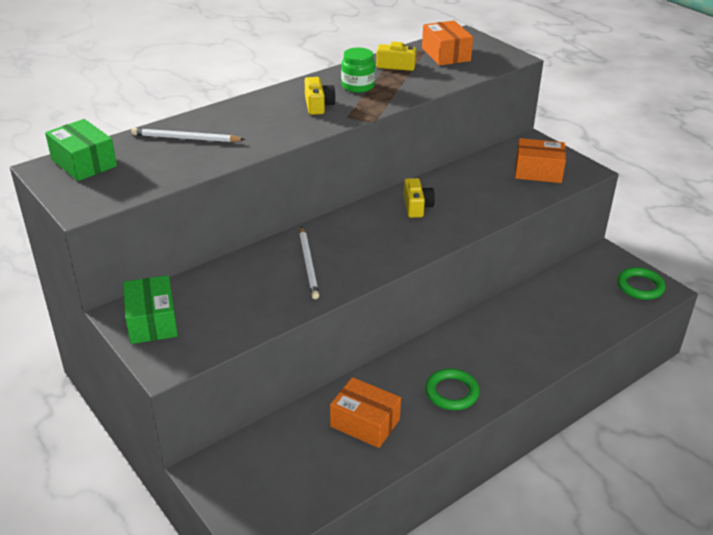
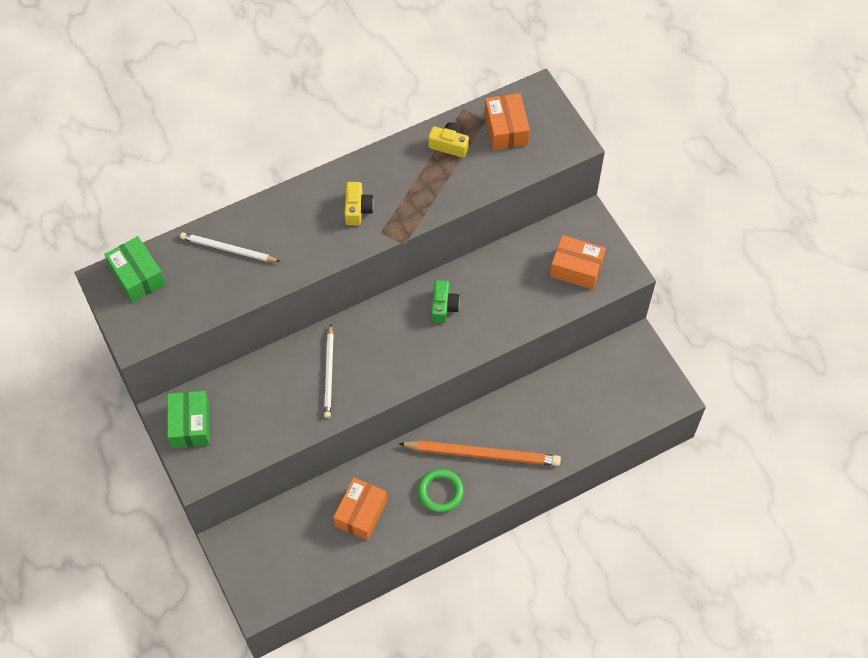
camera: 10 degrees right, 25 degrees up
(358, 86) = (402, 179): green jar -> none
(365, 423) = (361, 513): orange box -> orange box turned 75 degrees clockwise
(417, 206) = (443, 306): yellow camera -> green camera
(487, 355) = (483, 454): none -> orange pencil
(640, 286) = (653, 390): green ring -> none

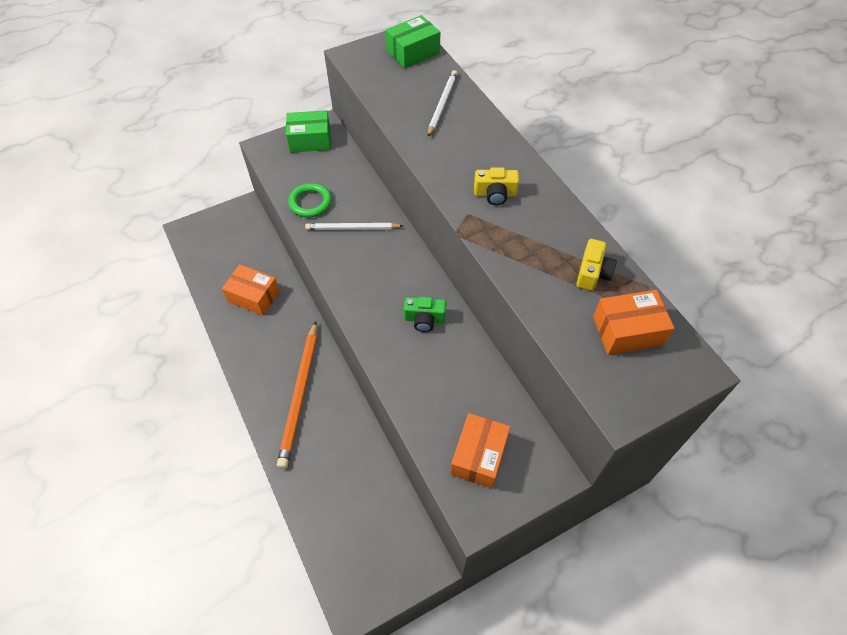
camera: 90 degrees right, 5 degrees down
(440, 492) = (265, 358): green ring -> green ring (310, 202)

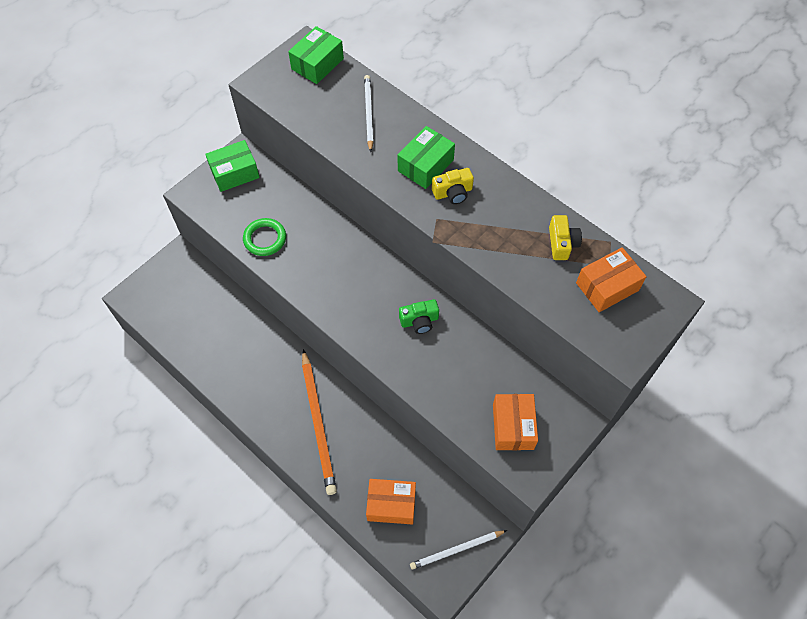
camera: 20 degrees left, 5 degrees up
(254, 296) = (231, 343): orange box -> orange box (391, 504)
(352, 228) = (316, 253): white pencil -> white pencil (456, 550)
(478, 162) = (425, 165): none -> green box

